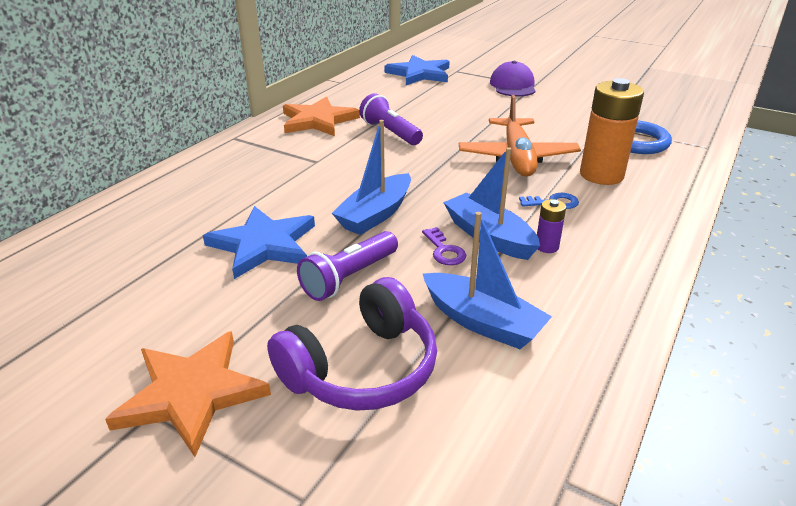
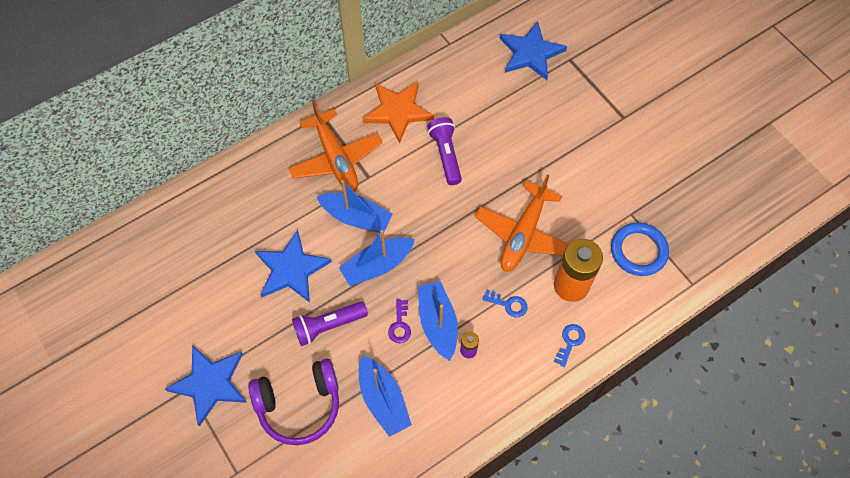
camera: 25 degrees right, 30 degrees up
(191, 393) = (210, 383): orange star -> blue star
(269, 158) = (336, 159): none -> orange plane
(322, 188) = (356, 217): none -> blue boat
(513, 85) = (603, 110): purple cap -> none
(648, 210) = (570, 342): none -> blue key

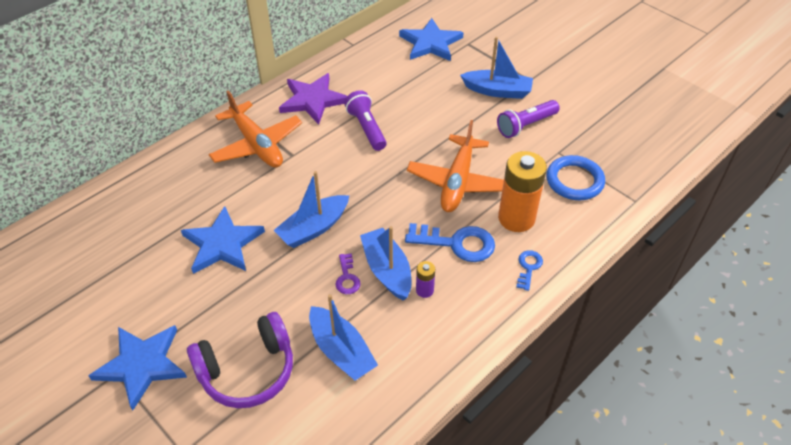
camera: 10 degrees left, 15 degrees down
(328, 326) = (269, 289): purple flashlight -> purple flashlight (525, 125)
(356, 217) = (285, 190): blue boat -> blue boat (497, 91)
(398, 111) = (313, 100): orange star -> purple star
(508, 304) = (457, 243): blue key -> blue key, size x1.86

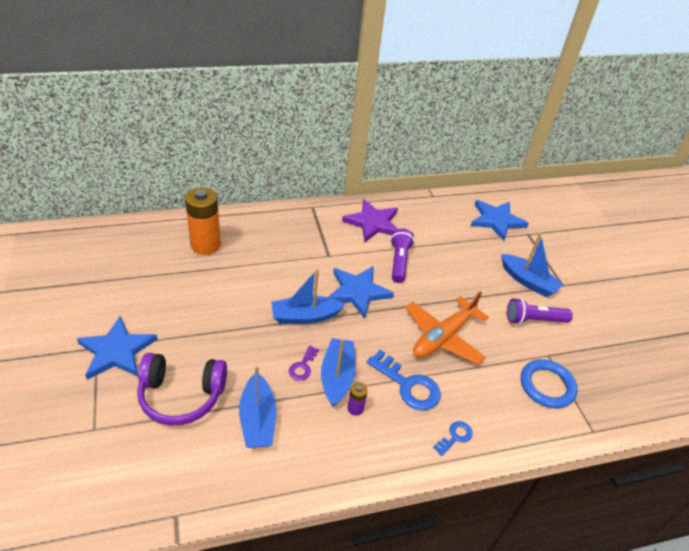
camera: 25 degrees right, 5 degrees down
(222, 244) = (233, 294): blue star -> blue star (358, 292)
(256, 144) = (309, 236): orange plane -> none
(516, 218) = (473, 391): orange battery -> orange battery (205, 245)

